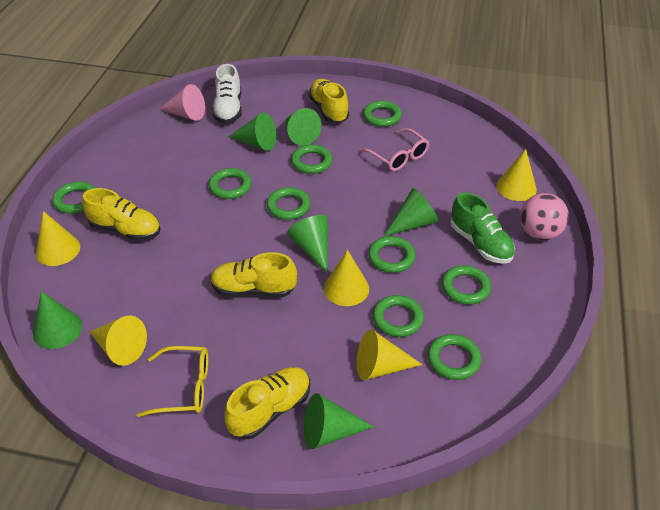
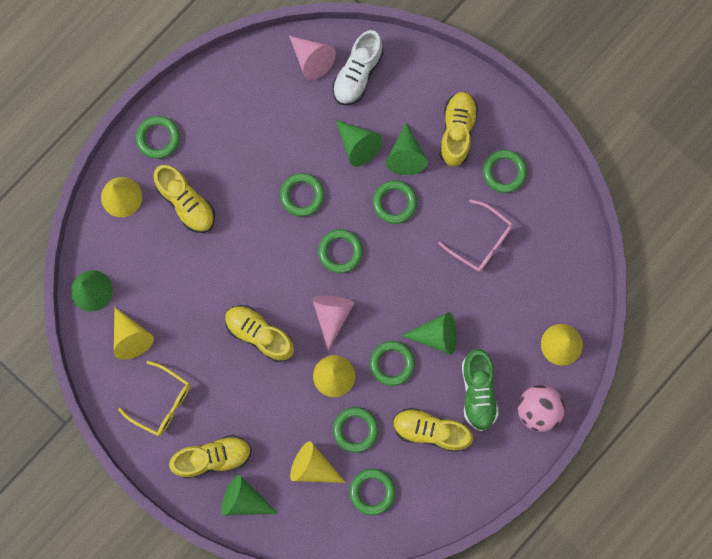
camera: 30 degrees right, 35 degrees up
(312, 248) = (332, 315): green cone -> pink cone
(398, 156) = (481, 240): pink glasses -> pink glasses turned 45 degrees counterclockwise
(465, 287) = (430, 430): green ring -> yellow shoe

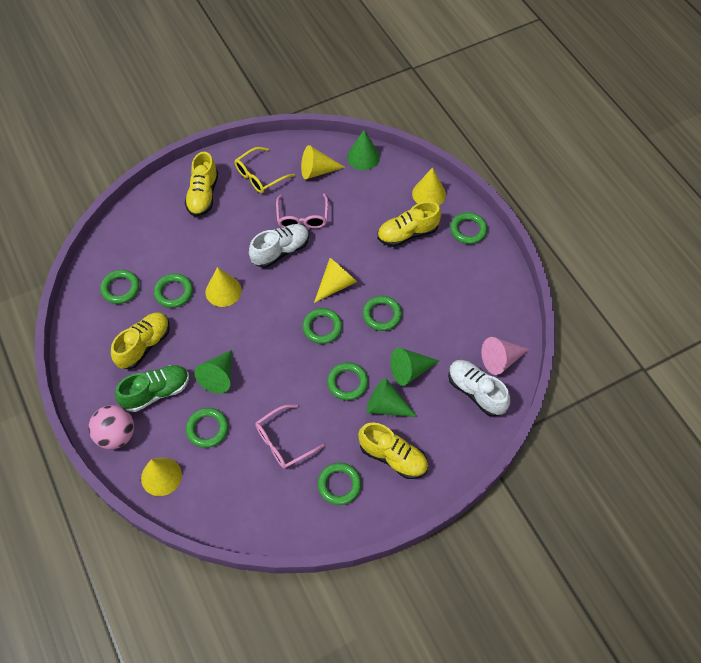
camera: 110 degrees right, 20 degrees down
(204, 328) = (302, 217): none -> pink glasses
(244, 499) = (162, 205): green cone -> none
(259, 334) = (280, 251): yellow shoe -> white shoe
(313, 467) = (161, 255): yellow cone -> yellow cone (336, 284)
(332, 315) = (272, 305): pink cone -> none
(392, 363) = (212, 335): green ring -> green ring (207, 429)
(478, 391) = (156, 392): green shoe -> green shoe turned 135 degrees clockwise

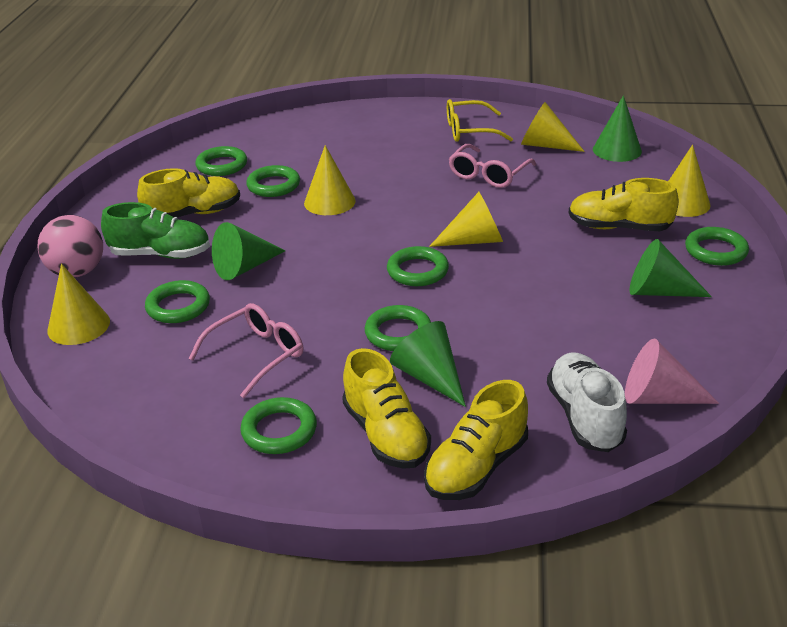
camera: 35 degrees right, 25 degrees down
(203, 195) = (389, 127): yellow shoe -> yellow shoe (476, 467)
(280, 251) = (433, 192): white shoe -> none
(284, 441) = (256, 355): pink glasses -> pink glasses turned 135 degrees clockwise
(382, 315) = (511, 287): green ring -> none
(410, 371) = (500, 355): green cone -> green cone (658, 291)

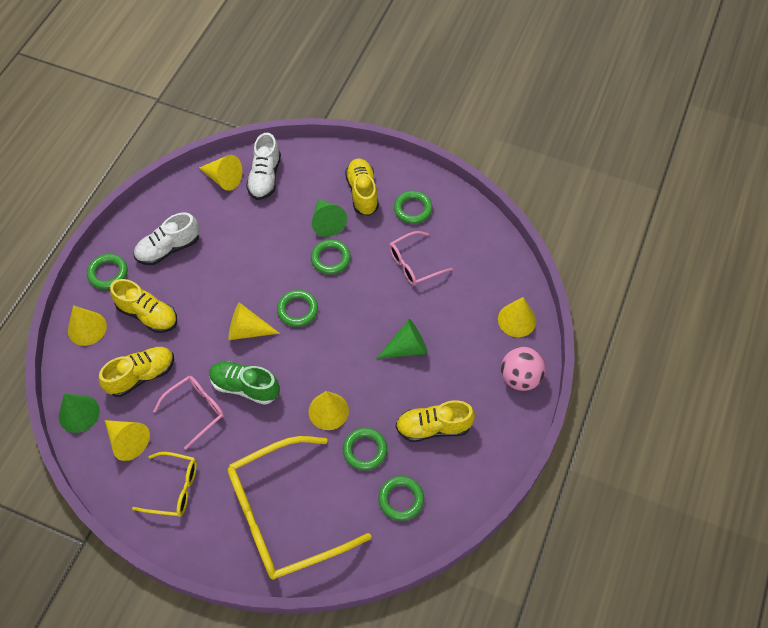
camera: 165 degrees left, 25 degrees up
(161, 254) = (462, 381): green shoe -> green shoe (245, 387)
(178, 306) = (454, 320): green ring -> none
(343, 138) = (286, 515): none -> yellow glasses
(476, 467) = (328, 165): yellow shoe -> yellow shoe (141, 376)
(658, 291) = (168, 248): green cone -> white shoe
(658, 397) = (223, 178): pink cone -> yellow cone

